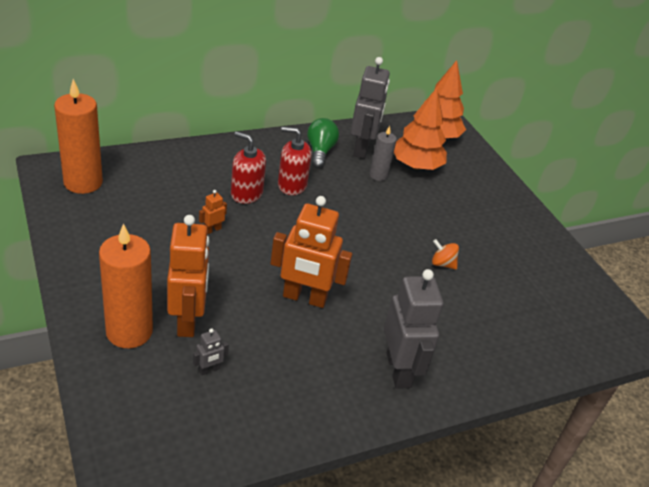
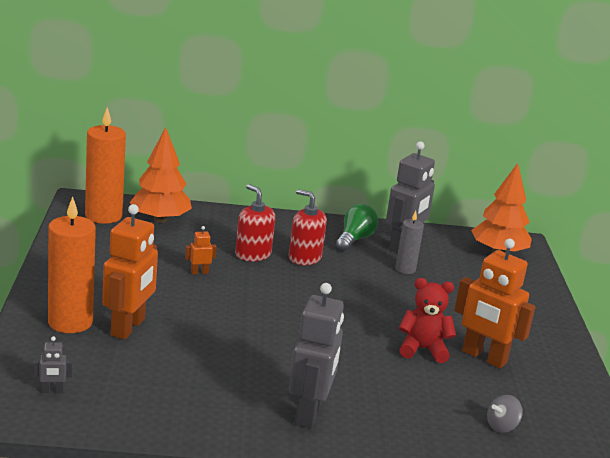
camera: 25 degrees right, 15 degrees down
(209, 370) = (122, 365): grey robot -> grey robot (52, 391)
(304, 298) = (253, 339): orange robot -> orange robot (484, 357)
(416, 166) = (455, 270): orange tree -> orange tree (160, 219)
(442, 264) = (422, 349): orange spinning top -> red teddy bear
(545, 329) = (501, 426): none -> grey spinning top

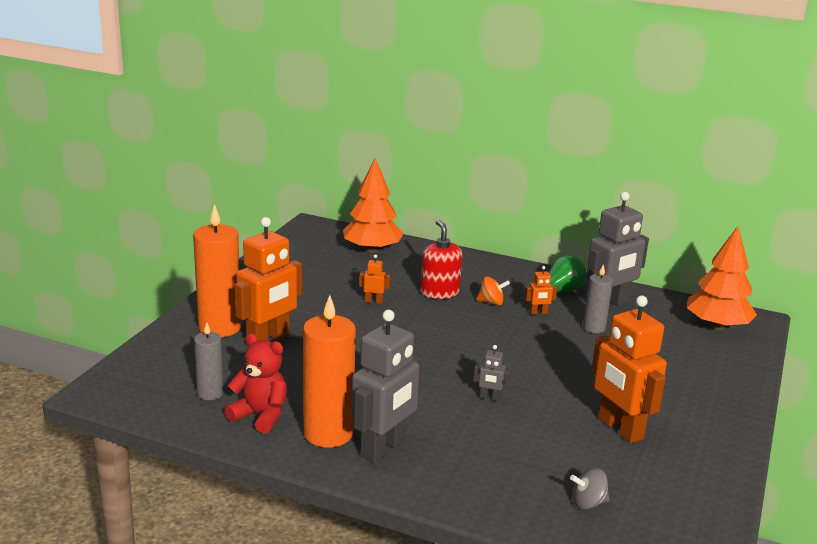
camera: 25 degrees right, 0 degrees up
(52, 391) = (158, 383): grey robot -> grey robot (489, 398)
(103, 216) = (321, 241): orange candle -> orange candle (328, 433)
(112, 391) = (210, 393): none -> grey candle
(304, 257) = (491, 302): red soap dispenser -> orange spinning top
(351, 262) = (538, 313): none -> orange robot
(422, 349) = (554, 409): red teddy bear -> red teddy bear (260, 416)

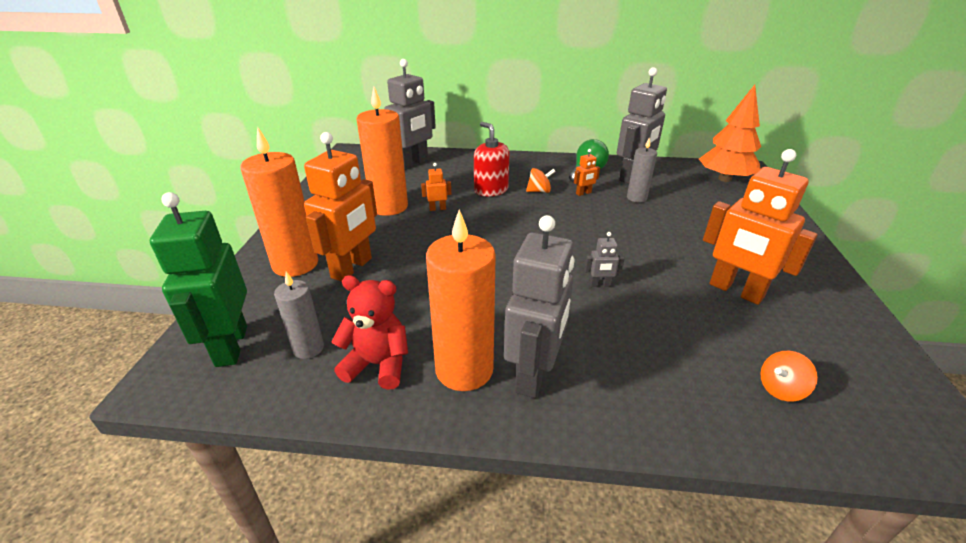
camera: 15 degrees left, 10 degrees up
(150, 379) = (231, 346): none -> green robot
(326, 291) = (389, 207): none -> orange candle
(372, 250) = (413, 164): orange tree -> grey robot
(588, 503) = (781, 389): grey spinning top -> orange spinning top

